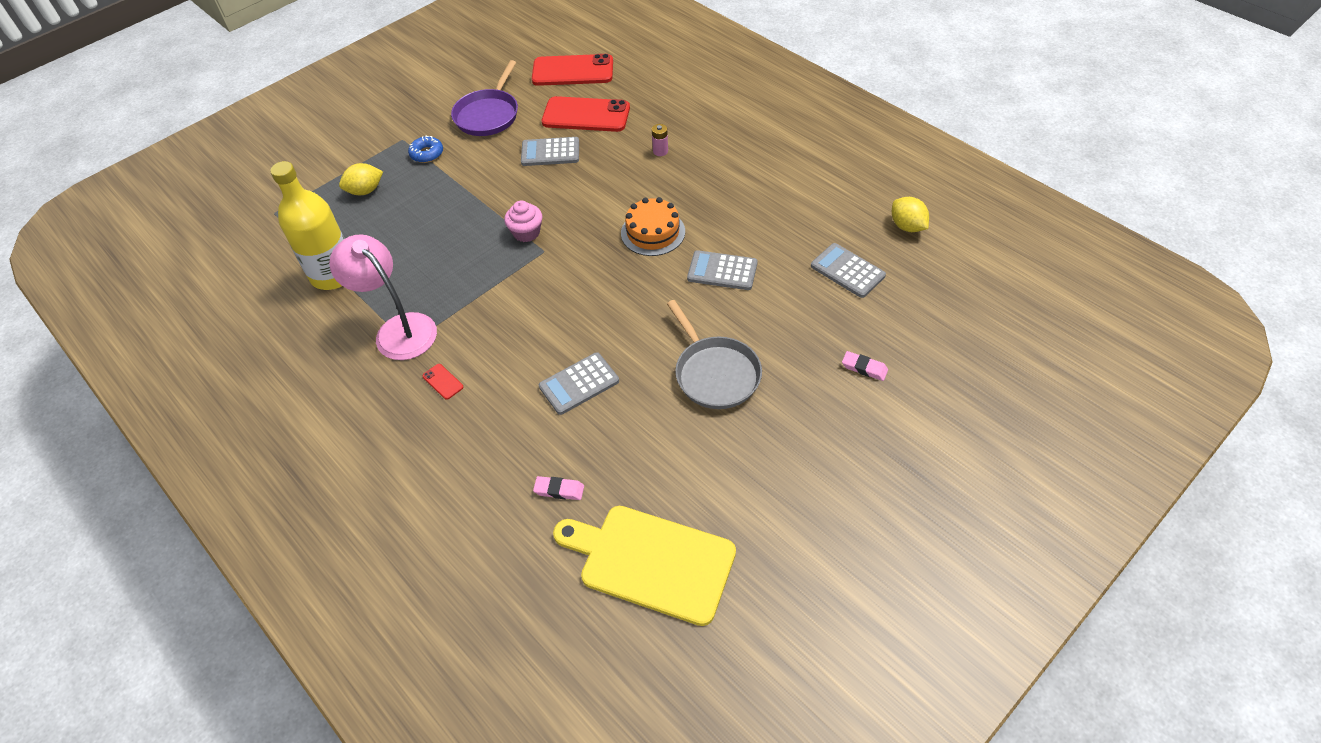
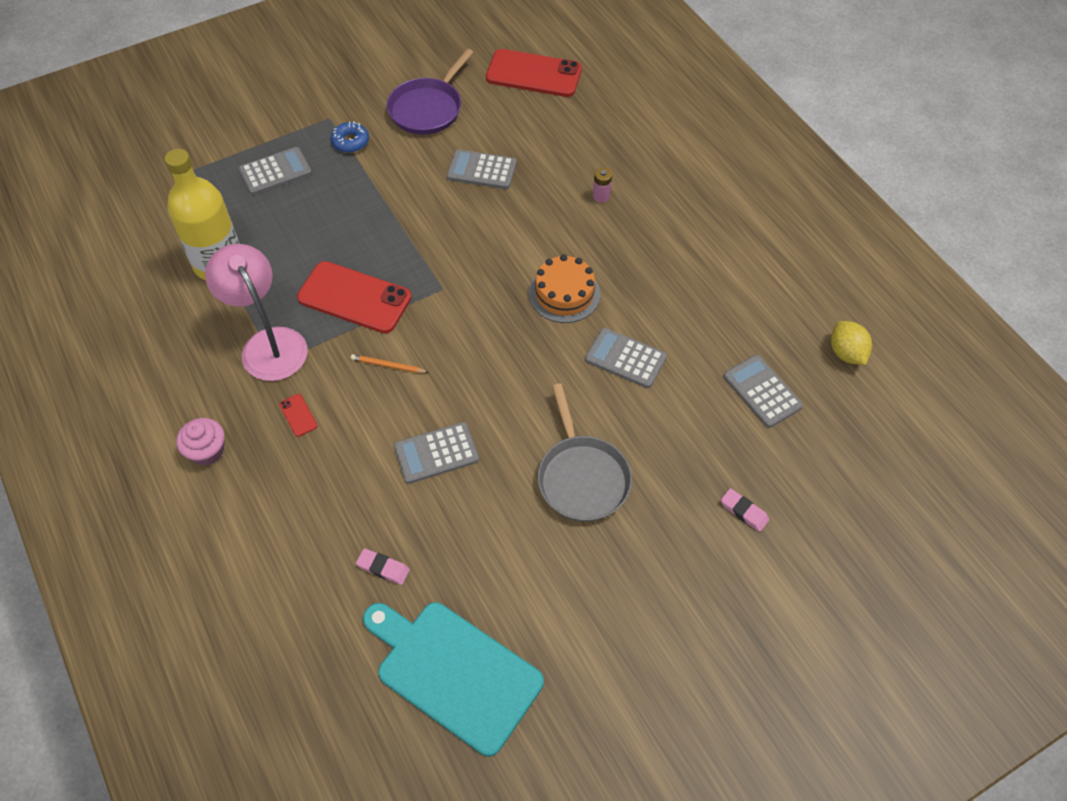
camera: 10 degrees right, 5 degrees up
(365, 191) = (275, 172): yellow lemon -> grey calculator
(514, 323) = (388, 365): none -> orange pencil
(526, 232) = (430, 262): pink cupcake -> pink cupcake (207, 451)
(586, 115) = (533, 133): red phone -> red phone (354, 298)
(651, 562) = (454, 672): yellow cutting board -> turquoise cutting board

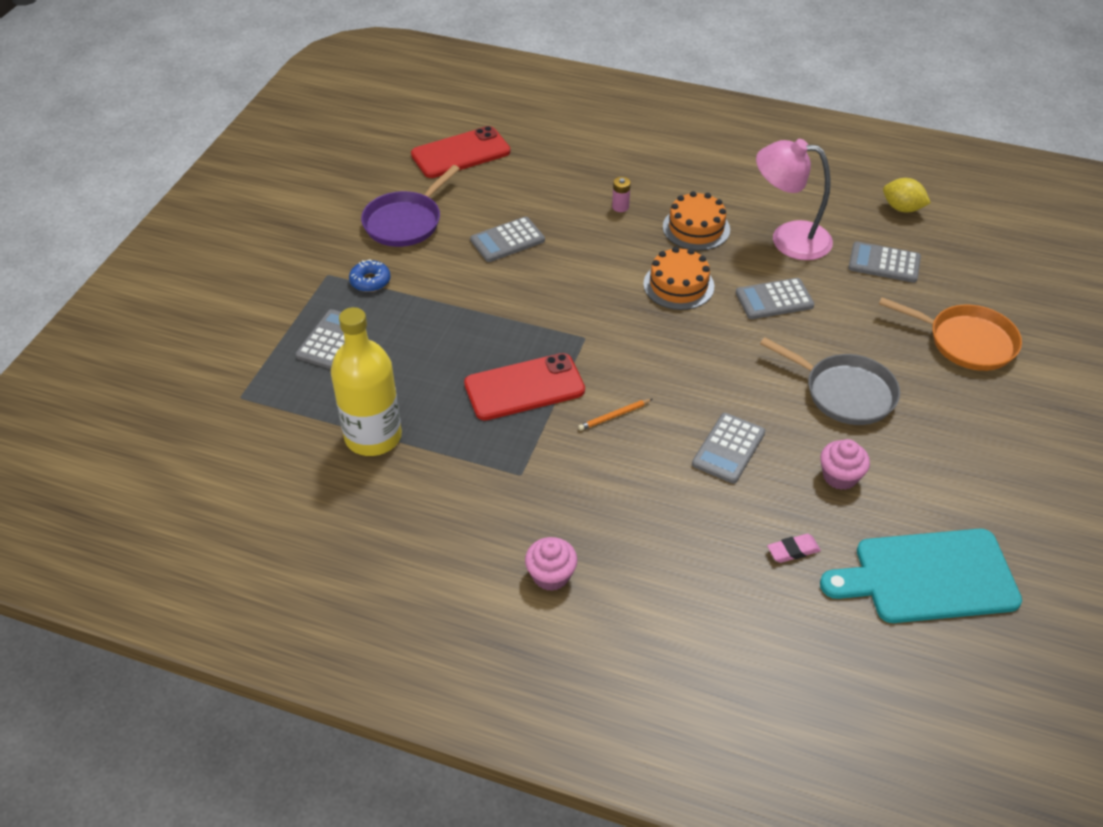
camera: 40 degrees left, 10 degrees down
(268, 343) = (497, 465): pink lamp -> pink lamp (788, 238)
(298, 415) = (590, 497): red phone -> none
(428, 108) = (405, 222): purple pan -> purple pan turned 45 degrees clockwise
(490, 540) = (840, 476): none -> pink cupcake
(639, 254) = (696, 228): none -> orange cake
(744, 512) = (966, 342): pink eraser -> orange pan

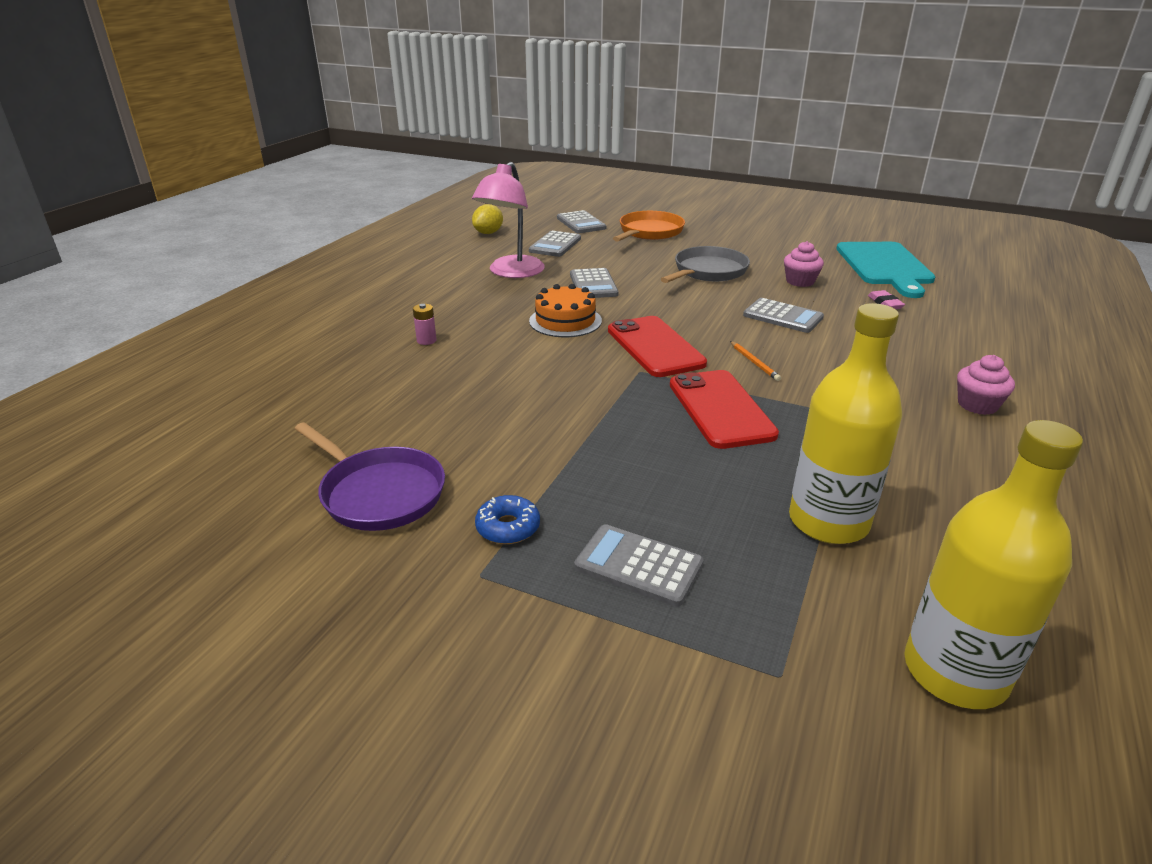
camera: 85 degrees left, 15 degrees down
(233, 474) = (955, 672): none -> yellow bottle
(460, 153) = (242, 441): red phone -> red phone (655, 347)
(507, 240) = (457, 411): grey calculator -> grey calculator (581, 223)
(696, 228) = (480, 307): orange cake -> none

